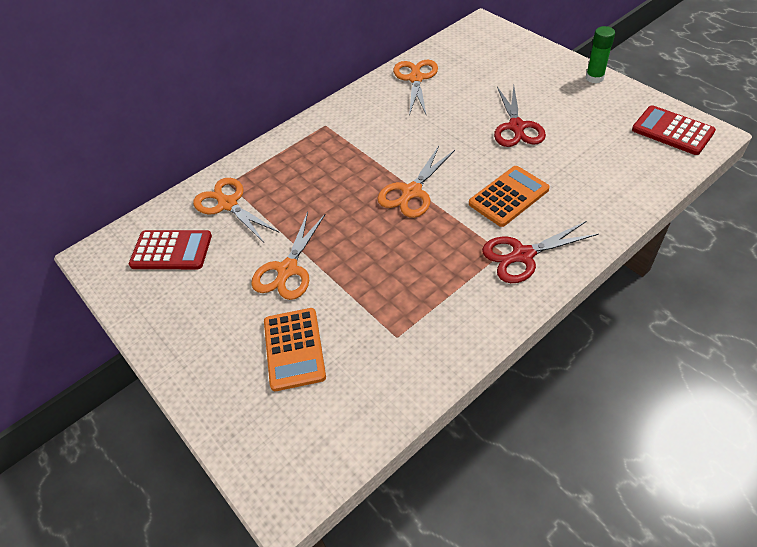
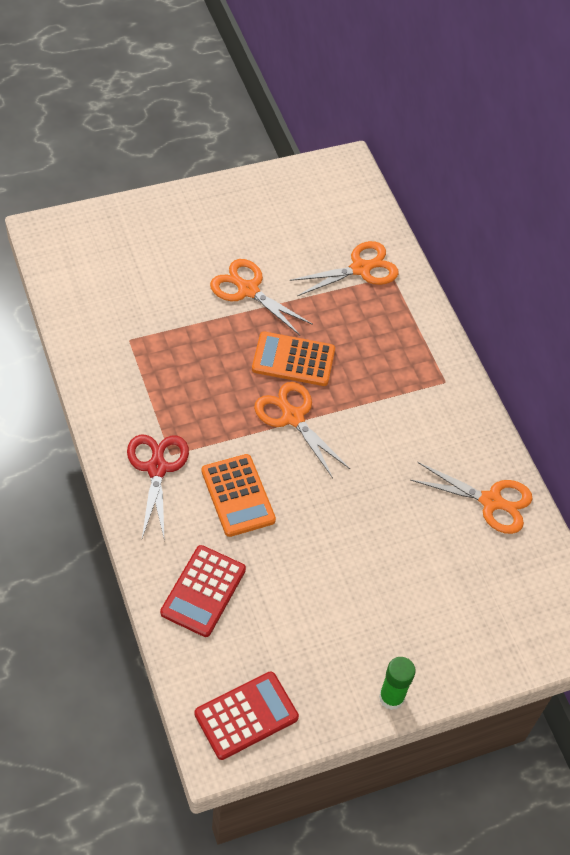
camera: 100 degrees right, 5 degrees up
(171, 250) = (321, 216): red calculator -> red calculator (203, 591)
(294, 349) = (160, 271): orange calculator -> orange calculator (293, 360)
(516, 127) = (342, 559): red scissors -> none

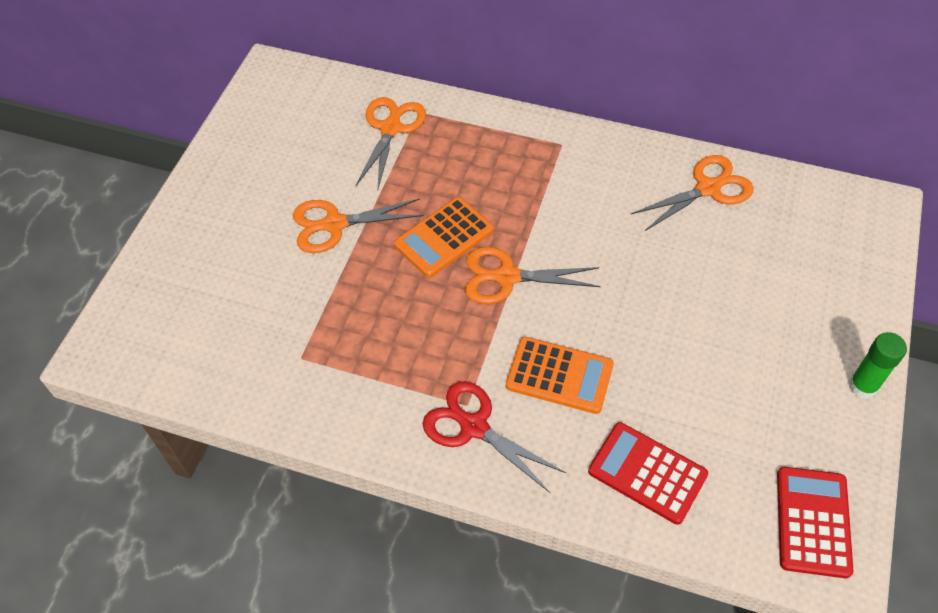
camera: 45 degrees left, 0 degrees up
(203, 591) = (647, 473): red calculator -> red calculator turned 150 degrees clockwise

